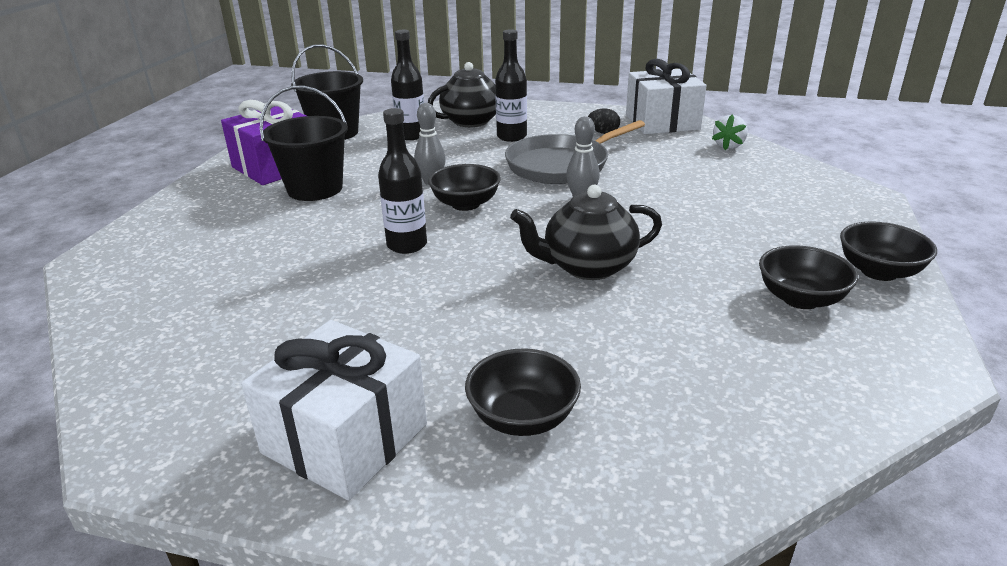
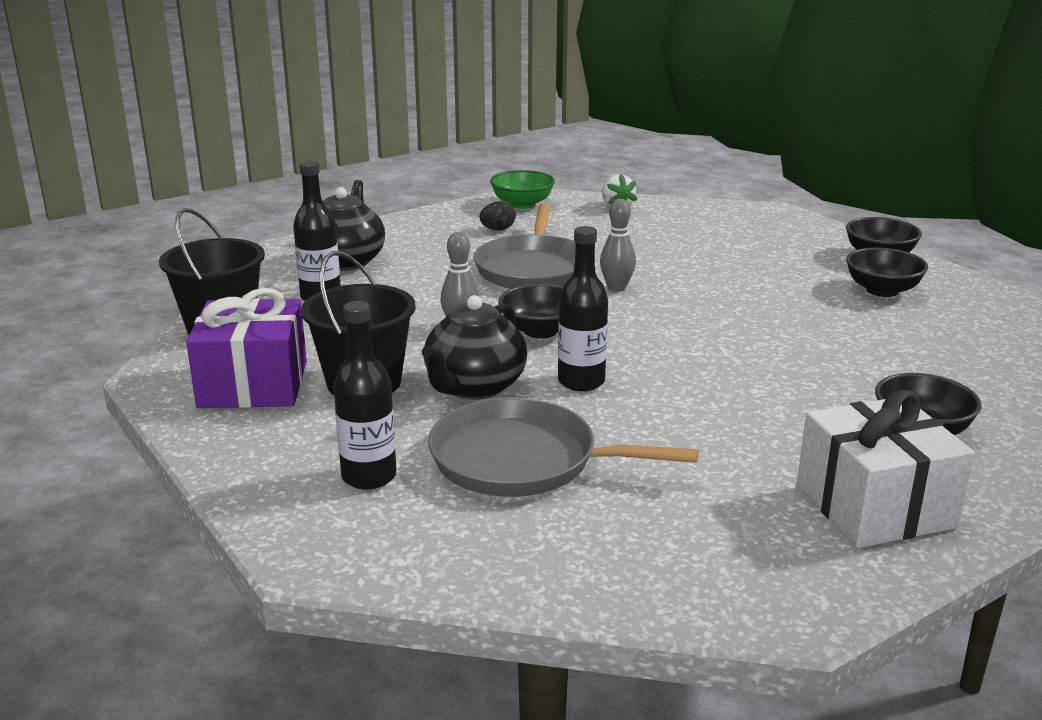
camera: 50 degrees left, 5 degrees down
(267, 270) = (522, 460): none -> grey pan
(511, 137) = (426, 261): black bottle -> black bottle (369, 476)
(587, 267) = (738, 331): black teapot -> black teapot (474, 387)
(662, 122) = (522, 204): white gift -> green bowl

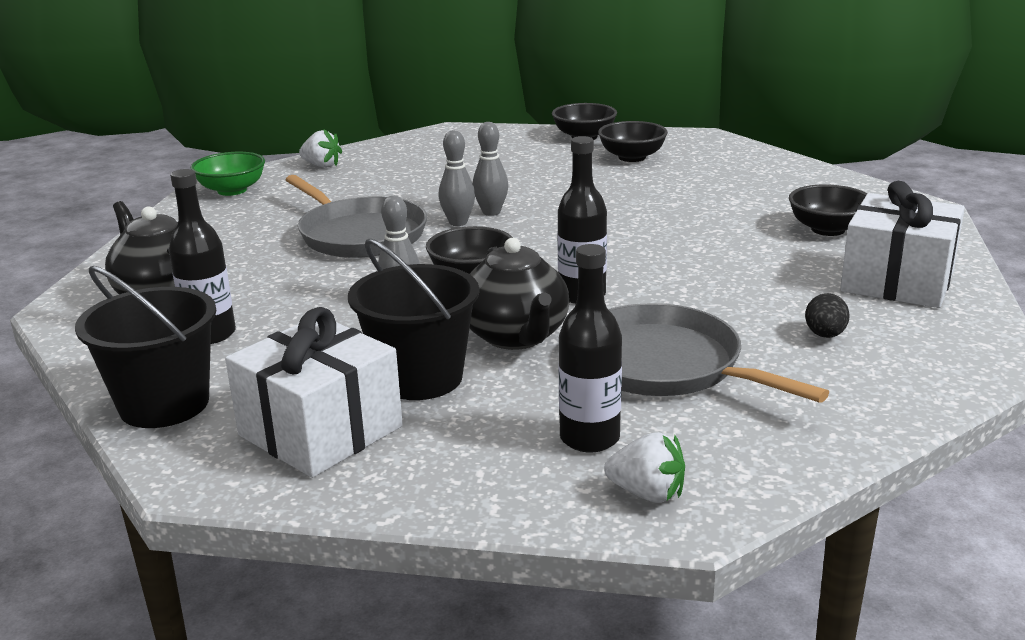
camera: 45 degrees left, 0 degrees up
(253, 384) = (321, 431): purple gift -> white gift
(322, 530) = (647, 493): none -> white strawberry
(497, 229) = (256, 217): black egg -> black egg (825, 335)
(522, 460) = (665, 365): grey pan -> grey pan turned 75 degrees clockwise
(657, 290) = (491, 212): none -> grey bowling pin

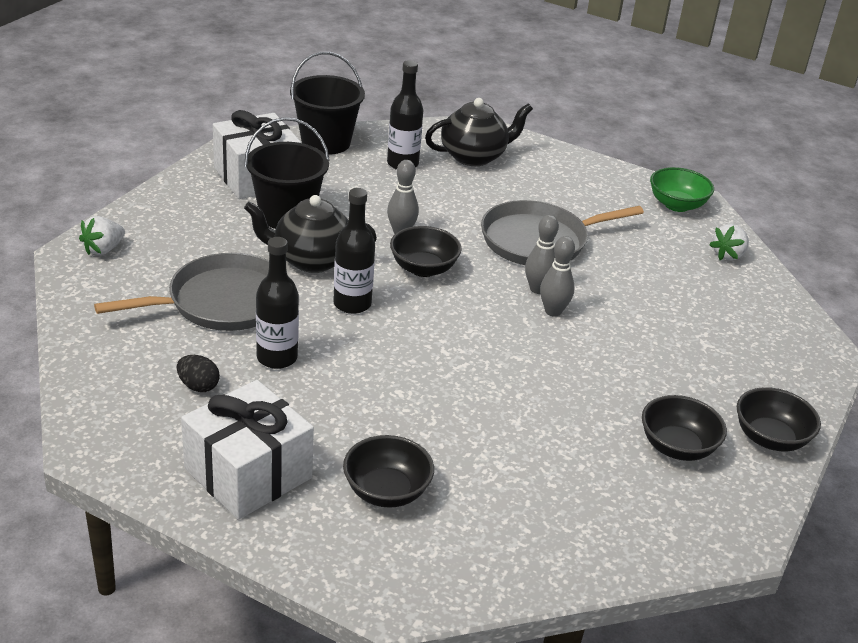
camera: 105 degrees right, 10 degrees up
(589, 438) = (169, 249): black bottle -> black bottle (277, 358)

